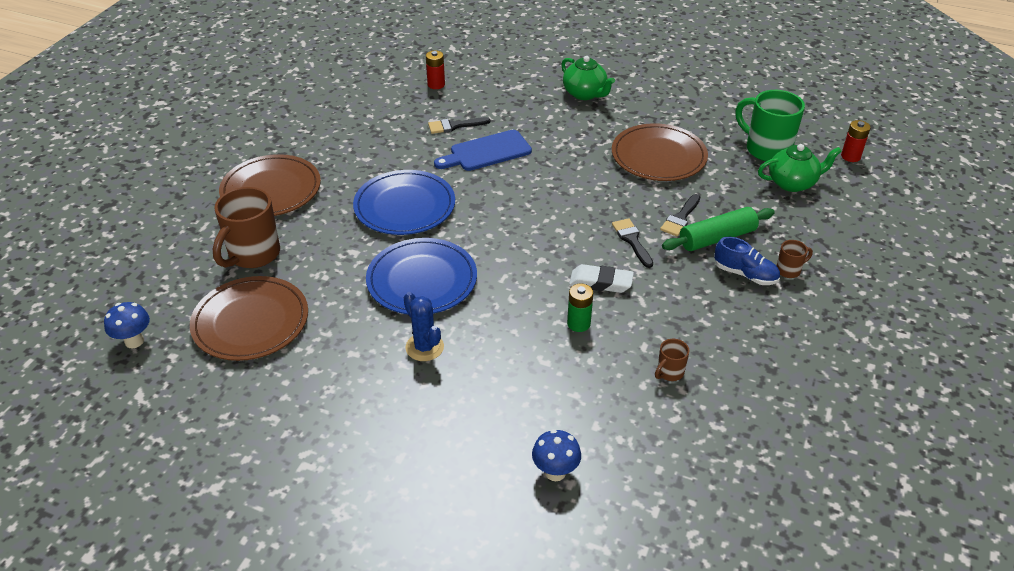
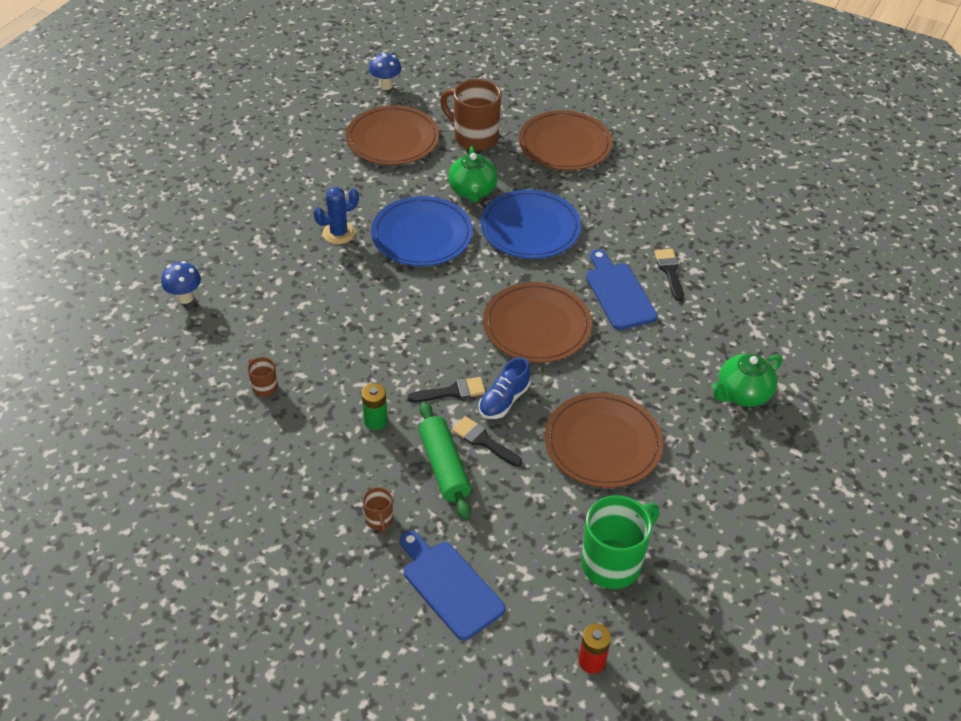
camera: 95 degrees right, 5 degrees up
(436, 84) = (755, 261): red battery -> none
(538, 196) = (537, 326): none -> brown plate
(578, 323) = (341, 333): green battery -> green battery (375, 421)
(600, 282) = (393, 357): white eraser -> none
(745, 274) = (381, 478): blue shoe -> blue shoe (504, 400)
(792, 183) = (538, 571): green teapot -> green teapot (472, 191)
(829, 225) = (449, 586): none -> blue cutting board

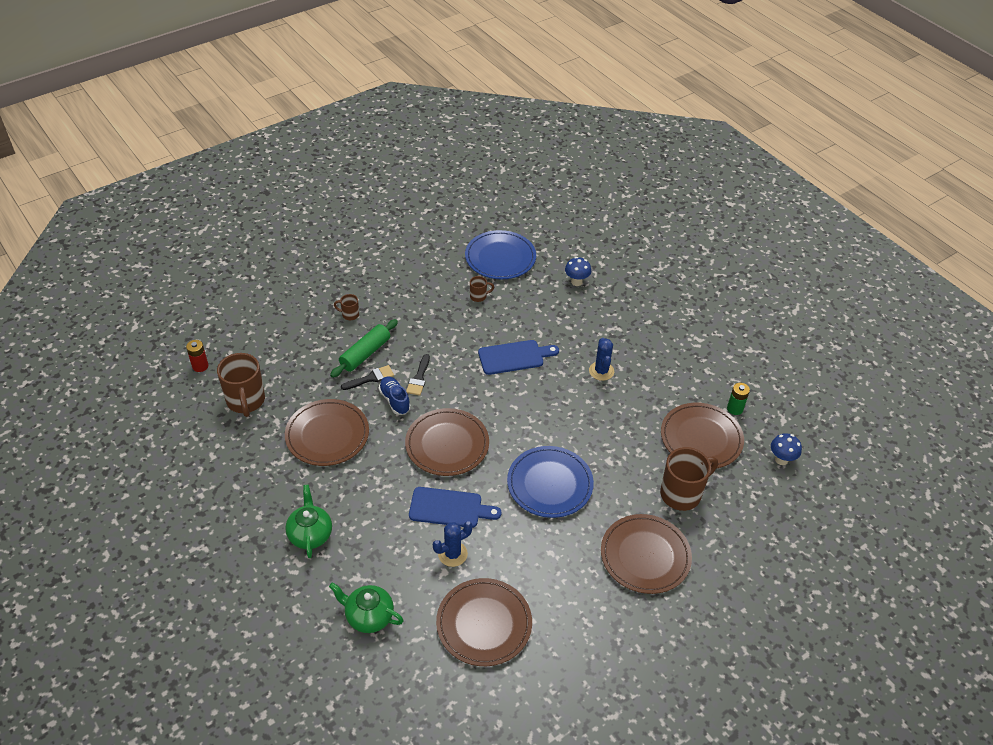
camera: 115 degrees right, 0 degrees up
(375, 421) = (420, 335): green battery -> green battery (735, 409)
(422, 235) = (575, 416): blue plate -> blue plate (500, 258)
(444, 466) = (365, 353): green rolling pin -> green rolling pin turned 60 degrees counterclockwise
(449, 586) = (288, 328): blue cutting board -> blue cutting board (514, 357)
(472, 191) = (612, 465): green teapot -> green teapot (368, 616)
(613, 562) = (246, 401): green mug -> brown mug
(669, 271) = (452, 554): black brush -> blue cactus
(722, 224) = (484, 624): none -> brown plate

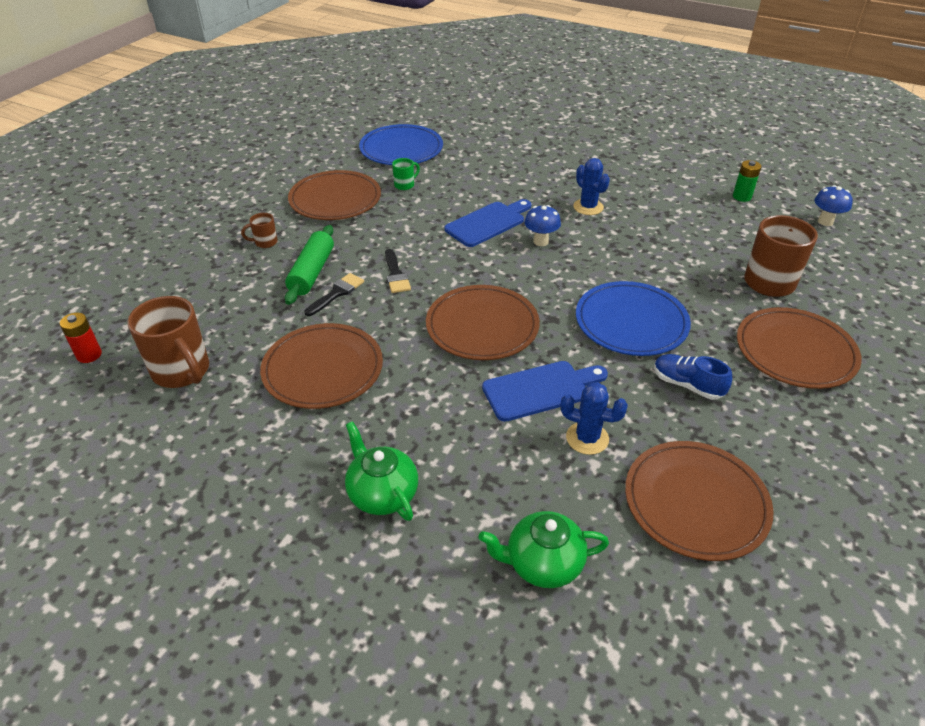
camera: 25 degrees left, 5 degrees down
(395, 400) = (383, 305): blue shoe -> blue shoe (687, 385)
(452, 554) = (587, 438): blue cactus -> blue cactus turned 75 degrees clockwise
(479, 296) = (405, 185): brown mug -> green mug
(576, 282) = (496, 147): blue mushroom -> blue mushroom (540, 241)
(701, 438) = (737, 229): brown plate -> brown plate (335, 199)

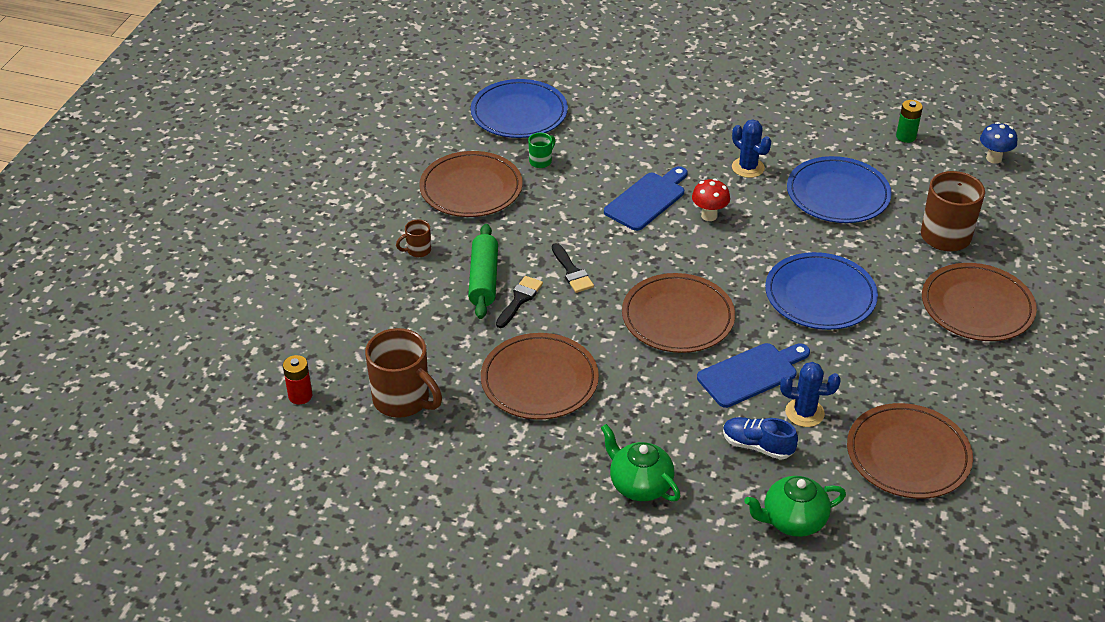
camera: 10 degrees left, 0 degrees up
(540, 241) = (709, 215): blue mushroom -> red mushroom
(668, 236) = (838, 194): none -> blue plate
(687, 385) = (884, 352): blue shoe -> blue shoe (757, 446)

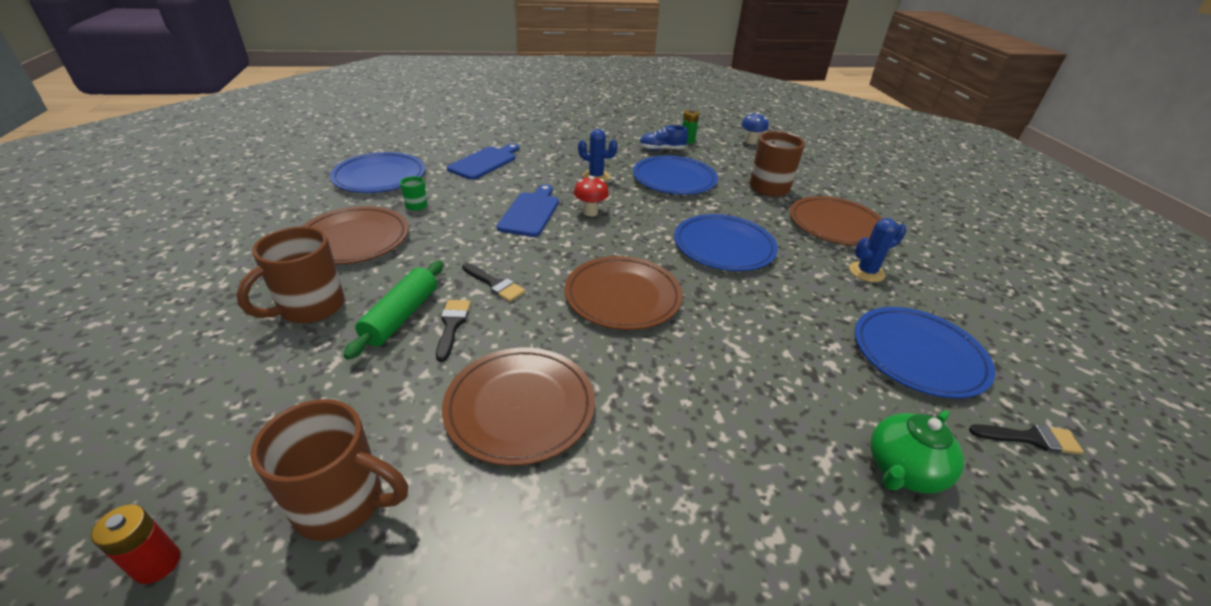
camera: 30 degrees left, 5 degrees down
(418, 250) = (310, 308): brown mug -> brown mug, size x2.12
(483, 279) = (401, 316): green rolling pin -> green rolling pin turned 45 degrees clockwise
(639, 485) = (718, 498): green teapot -> none
(751, 374) = (727, 326): blue cutting board -> blue cutting board (485, 162)
(757, 446) = (794, 396): blue shoe -> blue shoe (661, 149)
(804, 413) = (803, 347): blue cactus -> blue cactus (866, 272)
(908, 455) = (918, 355): brown plate -> blue plate
(928, 543) = (1030, 438): none -> black brush

